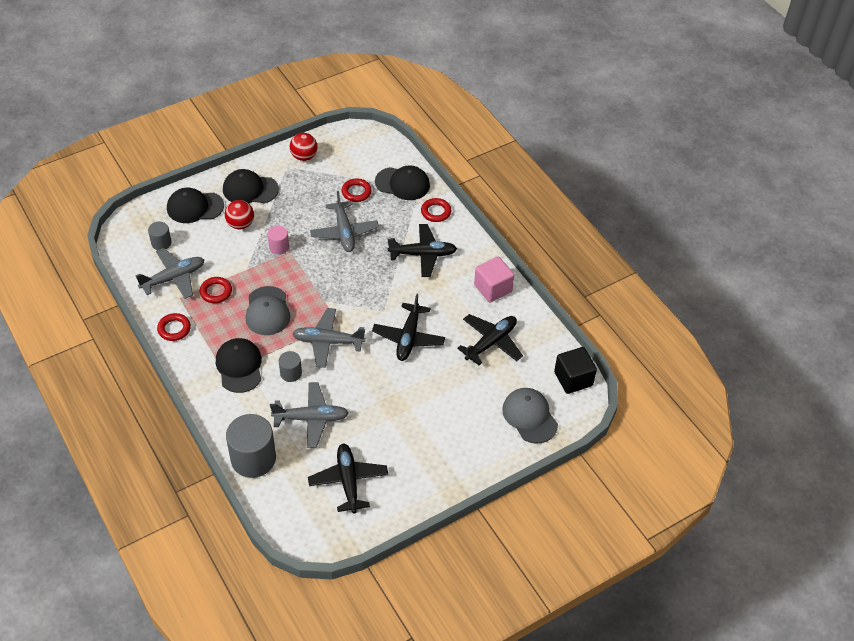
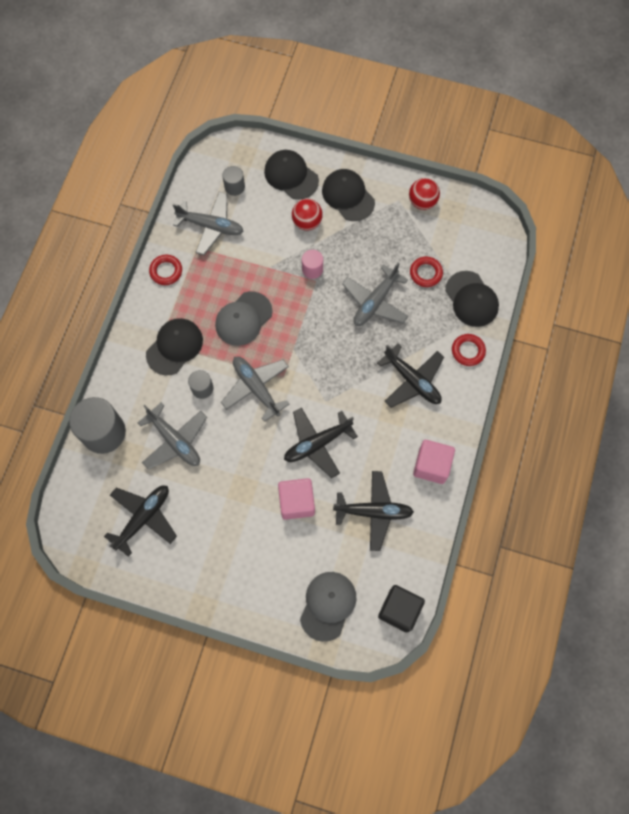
camera: 50 degrees right, 20 degrees up
(216, 292) = (226, 266): red ring -> none
(437, 380) = (296, 502): none -> pink cube

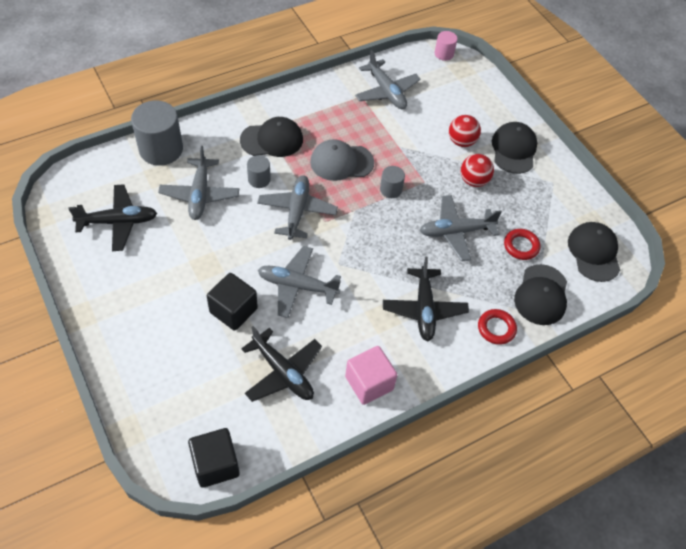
camera: 40 degrees right, 15 degrees down
(166, 271) = (322, 93): red ring -> none
(234, 187) = (432, 82): grey cylinder -> grey cylinder (391, 189)
(291, 176) = (483, 106): black cap -> black cap (594, 253)
(296, 502) = (233, 310): pink cube -> black cube
(312, 269) = (430, 173): pink cylinder -> pink cylinder (444, 54)
(317, 443) = (297, 286): black plane -> grey plane
(328, 605) = (166, 404): grey cap -> none
(422, 202) = (572, 198): red ball -> red ball (473, 181)

